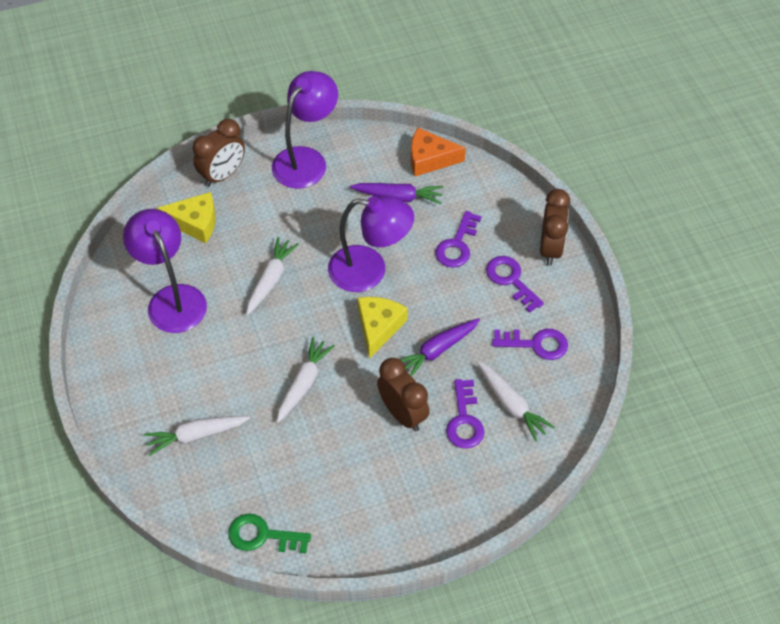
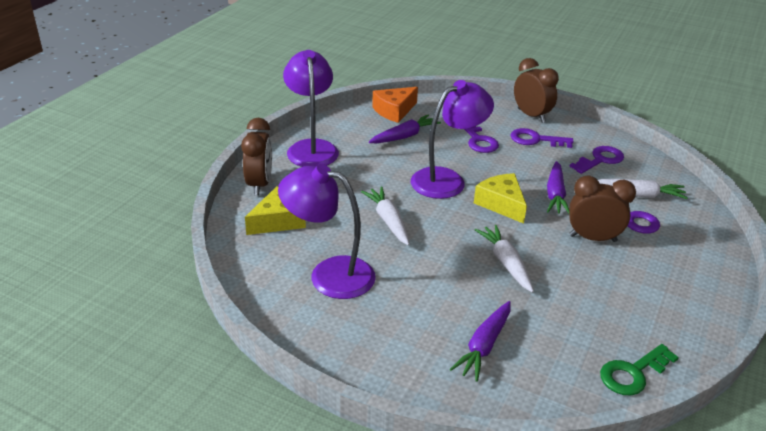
camera: 45 degrees left, 20 degrees down
(196, 435) = (484, 346): white carrot -> purple carrot

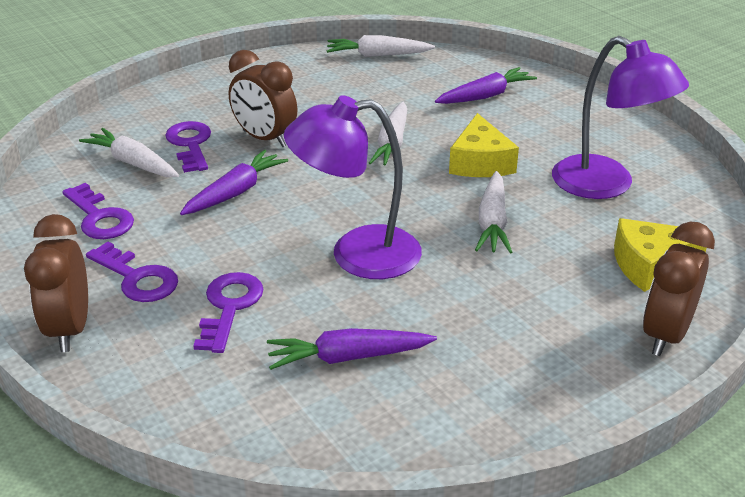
camera: 150 degrees left, 0 degrees up
(311, 148) = (541, 386): purple lamp -> none
(394, 111) = (309, 433): orange cheese -> none
(501, 204) = (321, 201): yellow cheese -> yellow cheese (480, 162)
(600, 160) = (99, 218): purple key -> purple key turned 120 degrees counterclockwise
(633, 373) = (377, 55): green key -> white carrot

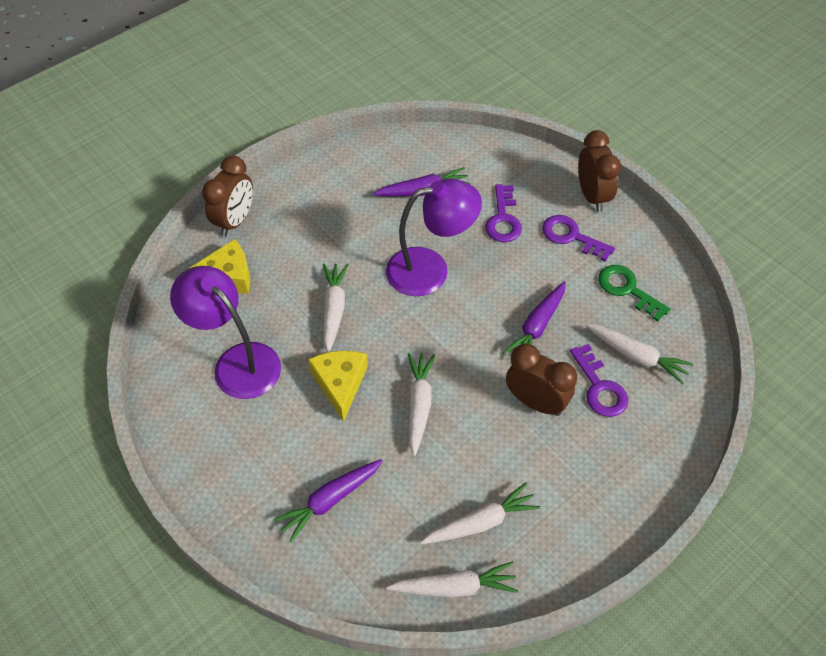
camera: 175 degrees right, 20 degrees up
(99, 218) = (627, 289): purple key -> green key
(346, 79) = (481, 522): none -> white carrot

